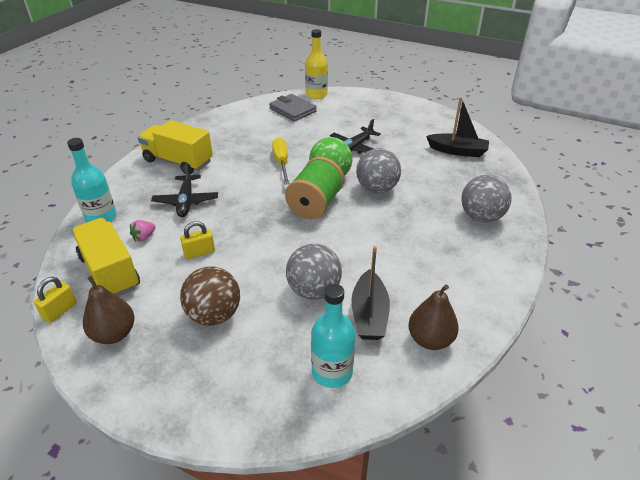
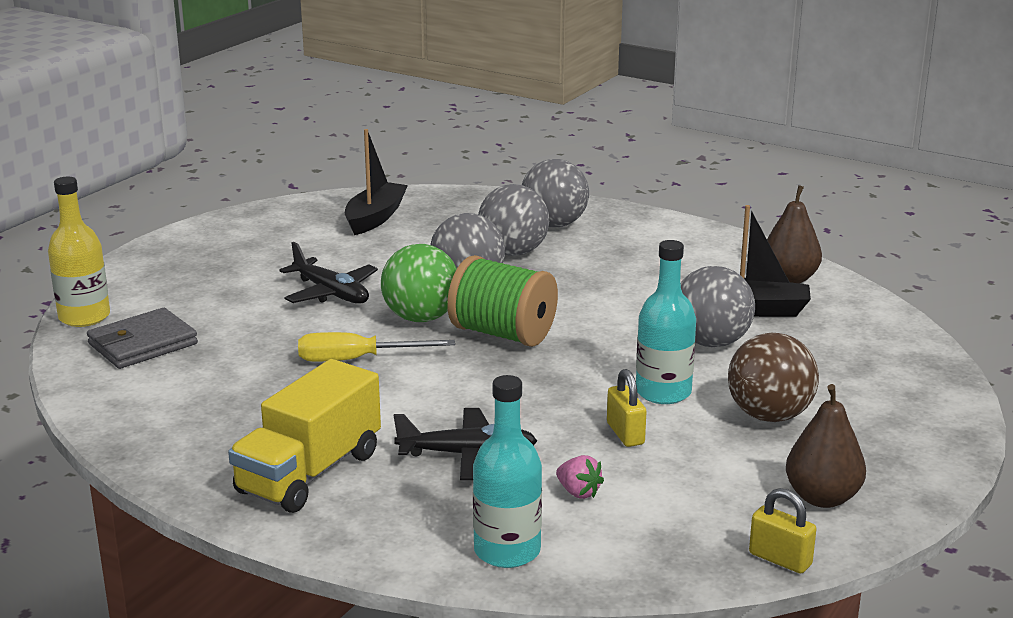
camera: 85 degrees left, 15 degrees down
(110, 272) = (677, 519): yellow truck -> none
(332, 372) = (852, 337): turquoise bottle -> turquoise bottle (663, 392)
(428, 202) = (513, 252): none -> grey ball

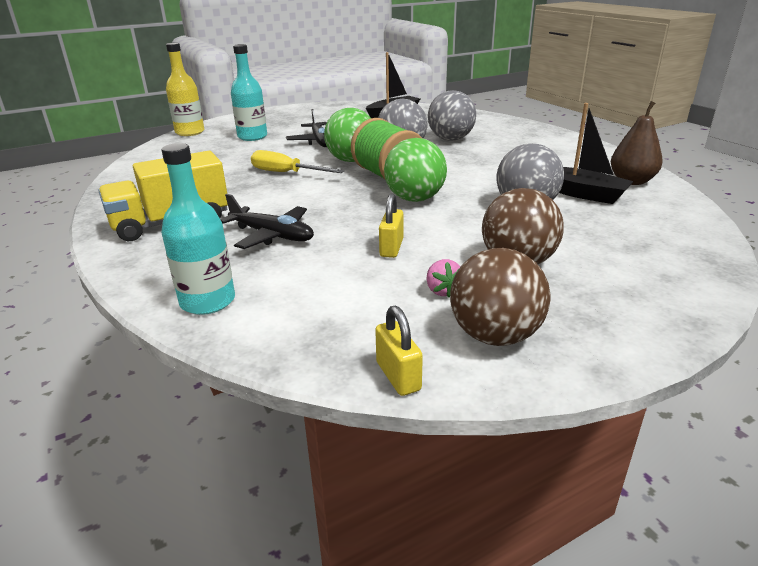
camera: 30 degrees right, 5 degrees up
(143, 344) = (195, 147): grey wallet -> none
(554, 224) = (494, 130): grey ball -> none
(576, 361) = (415, 199): none -> green ball
(578, 492) = (308, 277): pink strawberry -> pink strawberry (442, 291)
(663, 392) = (452, 229): turquoise bottle -> turquoise bottle (252, 137)
(822, 498) = (495, 336): brown pear -> brown ball

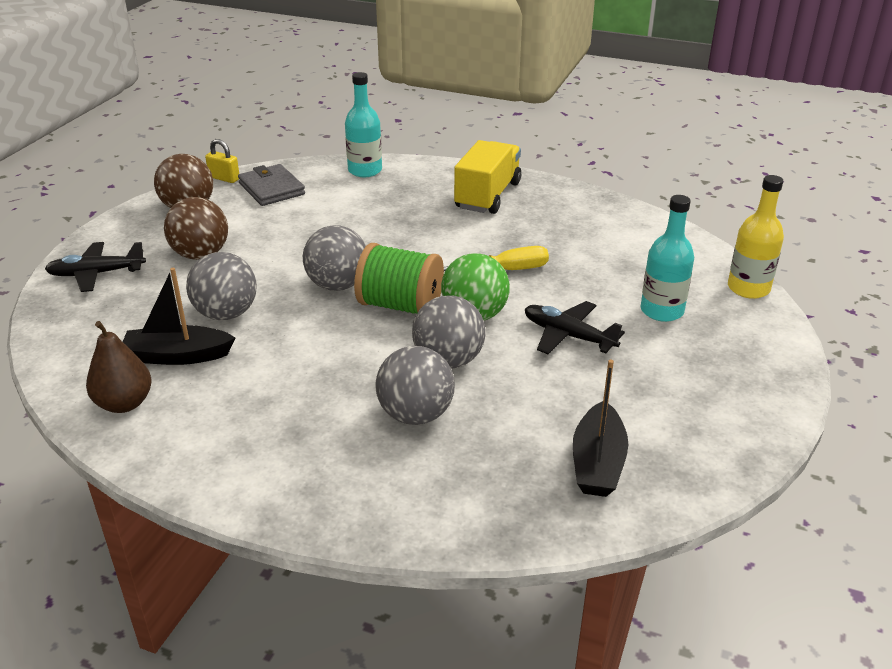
camera: 140 degrees right, 5 degrees up
(272, 235) = (399, 213): black plane -> black plane (96, 274)
(354, 322) = (271, 189): none -> grey wallet
(391, 248) = (301, 234): yellow padlock -> none
(415, 199) = (337, 285): green ball -> grey ball
(442, 291) = (237, 219): pink strawberry -> none

